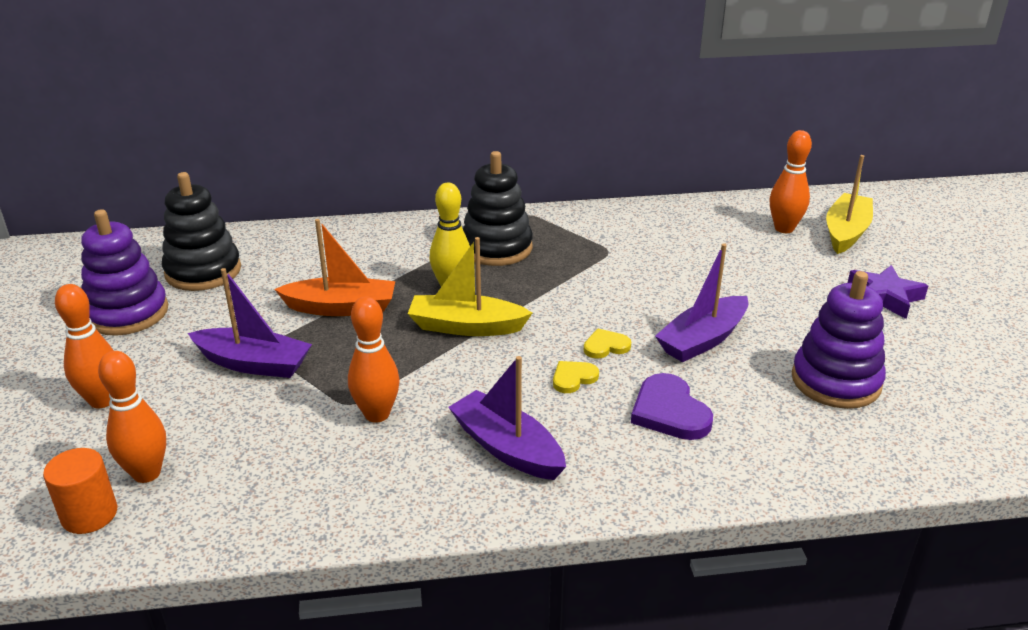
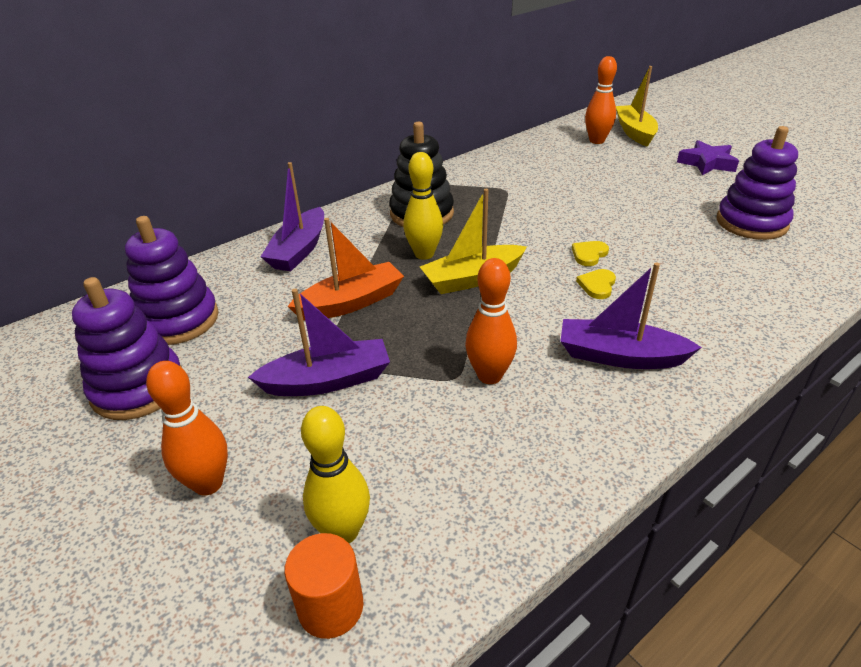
camera: 30 degrees left, 5 degrees up
(147, 473) = (343, 531): orange bowling pin -> yellow bowling pin
(203, 271) = (178, 320): black stacking toy -> purple stacking toy
(669, 411) = (687, 282): purple heart -> none
(703, 340) = (643, 226): purple boat -> purple boat (299, 250)

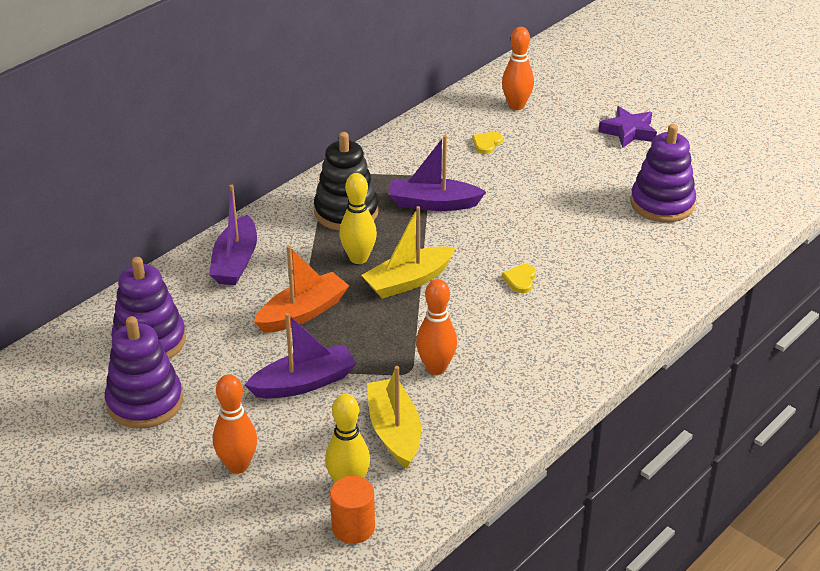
camera: 10 degrees left, 0 degrees up
(589, 254) = (512, 248): yellow heart -> yellow heart (486, 144)
(620, 356) = (540, 343): purple boat -> purple boat (433, 203)
(634, 132) = (557, 91): yellow boat -> yellow boat (394, 431)

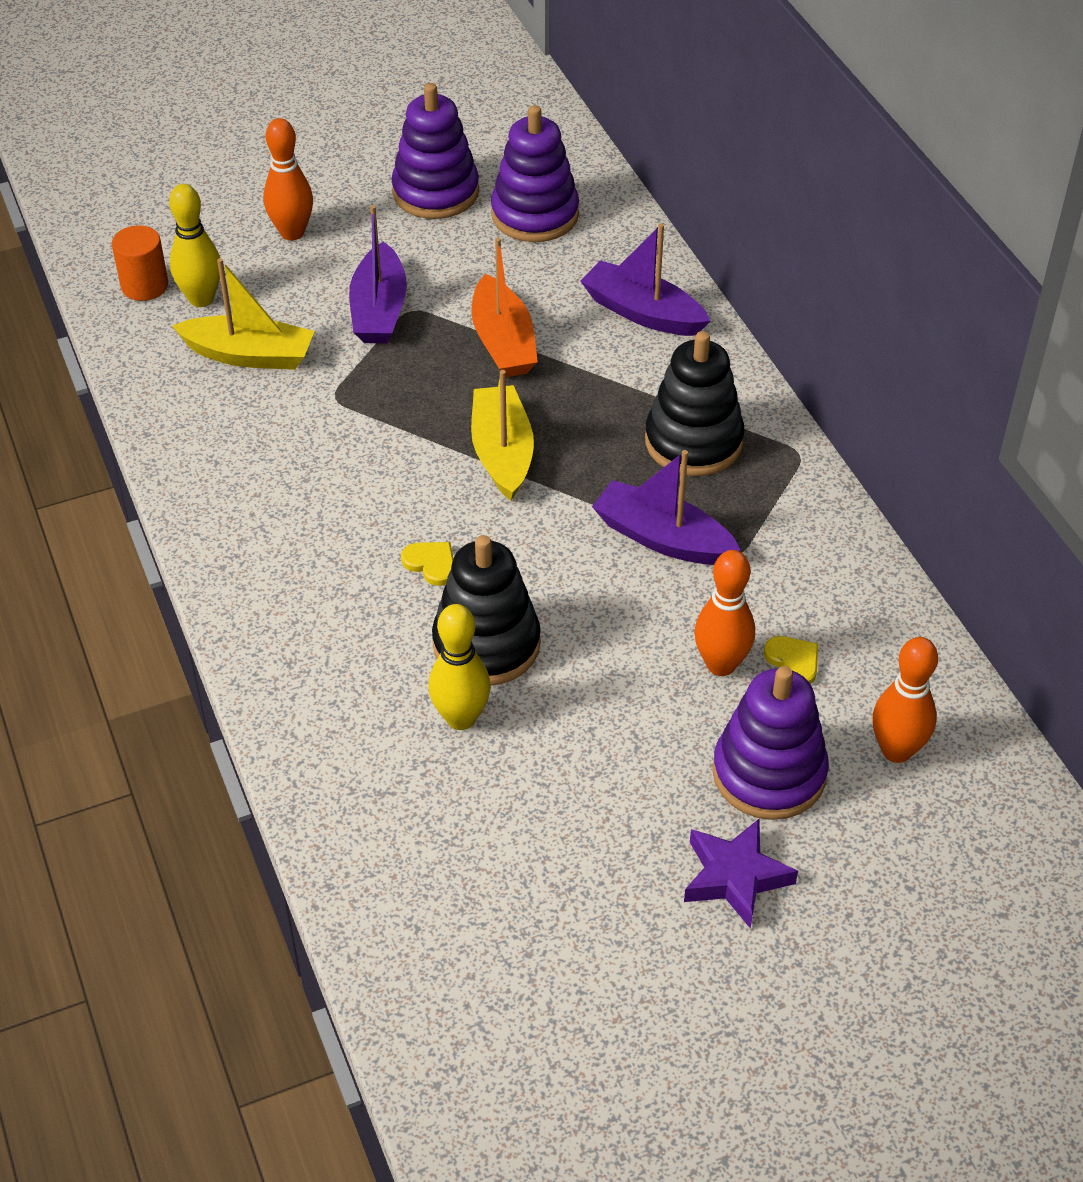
camera: 115 degrees right, 10 degrees up
(358, 258) = (581, 422): yellow bowling pin -> yellow bowling pin (461, 718)
(433, 203) = (663, 538): purple boat -> purple boat turned 90 degrees counterclockwise
(436, 368) = (323, 422): orange bowling pin -> orange bowling pin (721, 664)
(561, 241) = (486, 644): none -> black stacking toy
(662, 204) = (502, 816): purple stacking toy -> purple stacking toy (769, 773)

